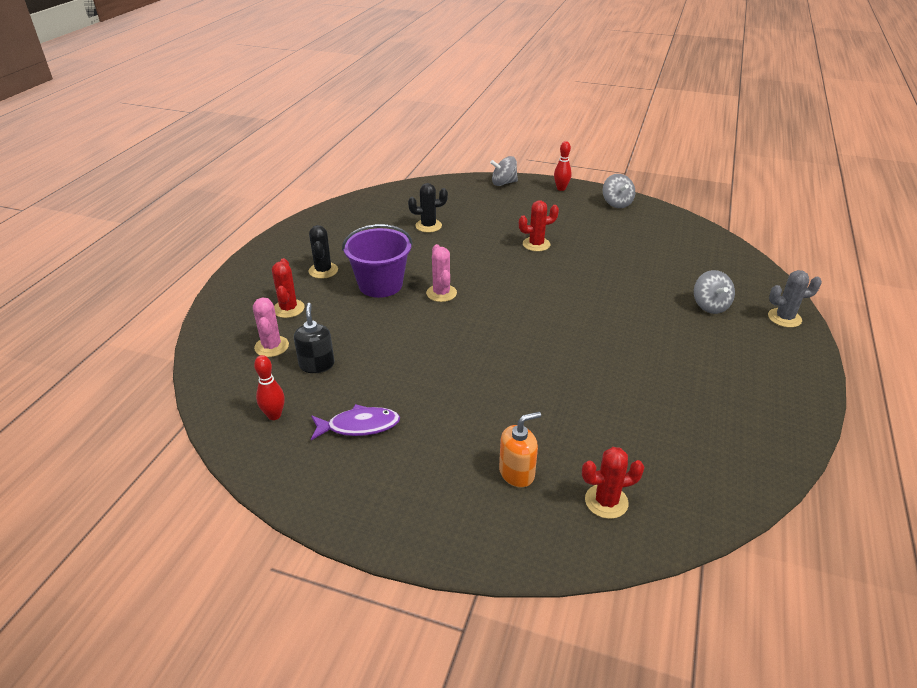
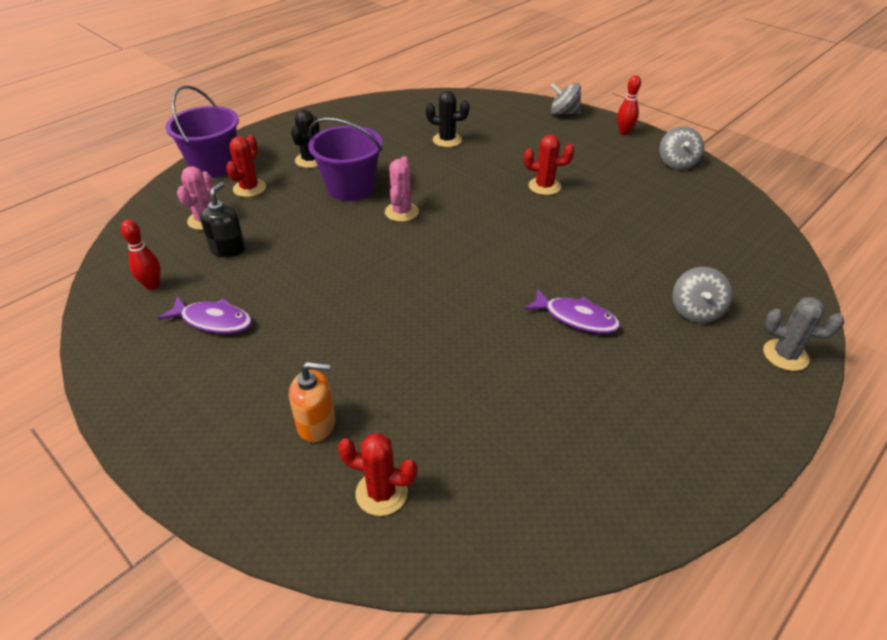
camera: 25 degrees right, 5 degrees up
(235, 298) = (214, 166): none -> purple bucket
(637, 335) = (576, 318): none -> purple fish

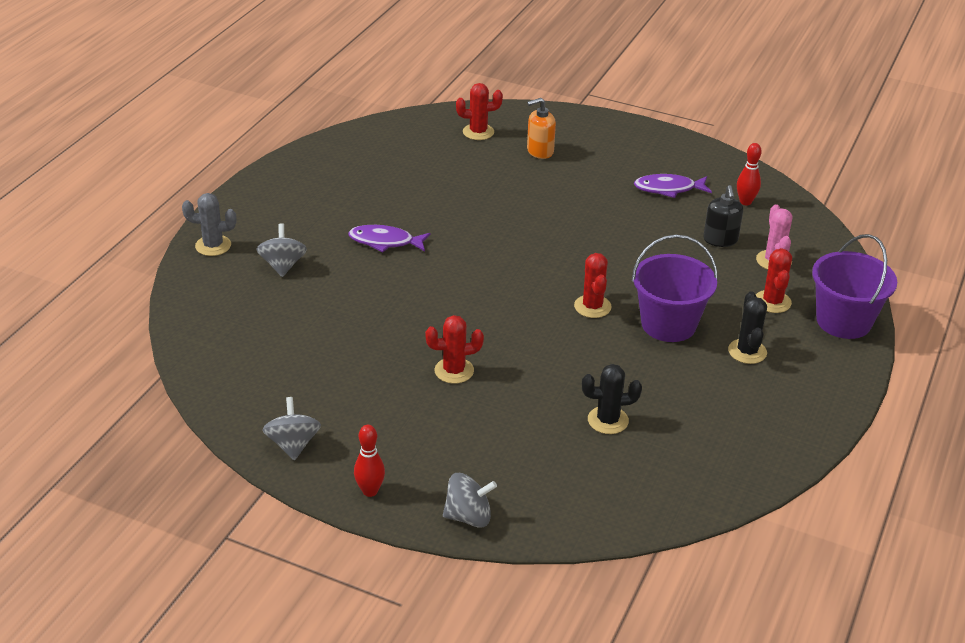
camera: 160 degrees right, 5 degrees down
(401, 212) = (592, 306): pink cactus -> red cactus

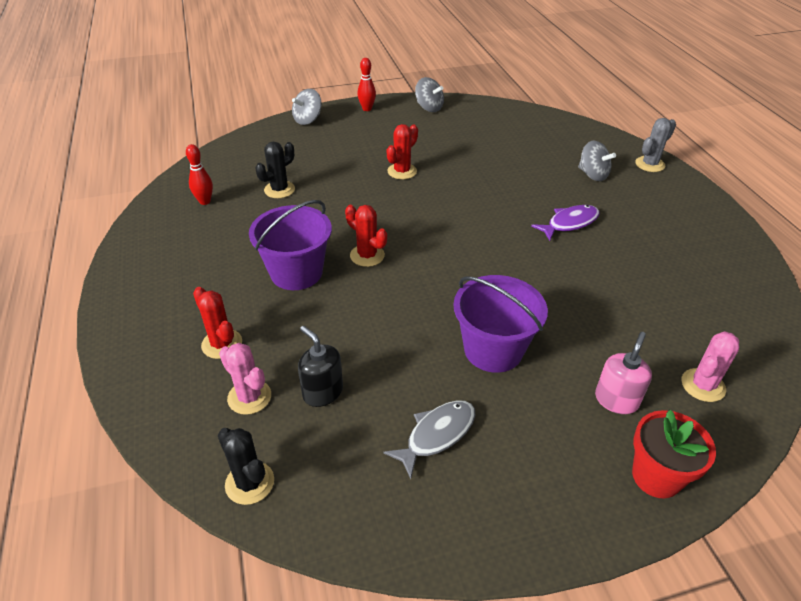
camera: 140 degrees right, 5 degrees up
(478, 132) = (703, 385): red cactus -> pink cactus
(540, 151) = (616, 400): orange soap dispenser -> pink soap dispenser
(570, 123) = (656, 476): none -> red flower pot
(668, 189) = (437, 435): purple fish -> grey fish
(745, 202) = (338, 474): red bowling pin -> red bowling pin (205, 201)
(747, 351) = (216, 283): black cactus -> black cactus (250, 483)
(843, 321) = (140, 360): purple bucket -> purple bucket (493, 350)

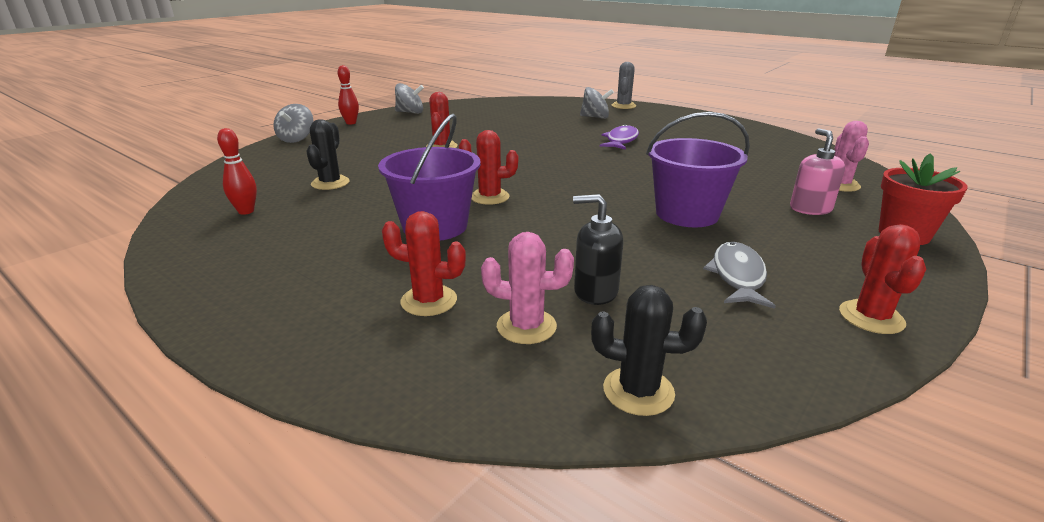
camera: 35 degrees left, 15 degrees down
(476, 530) = (871, 317): none -> red cactus

